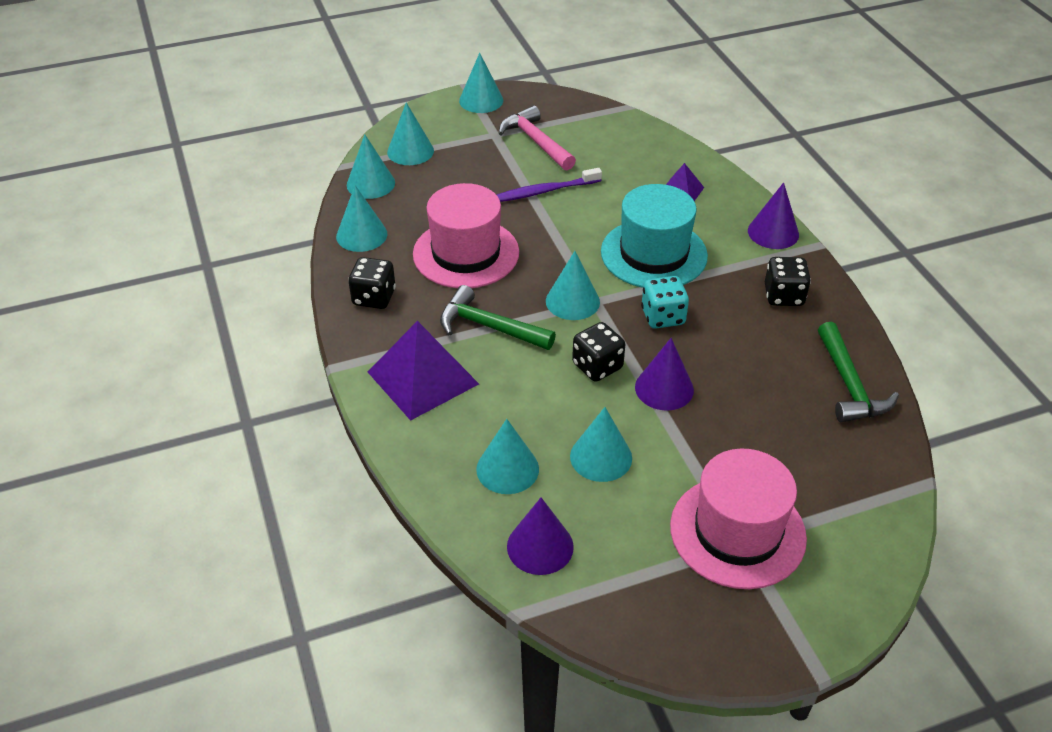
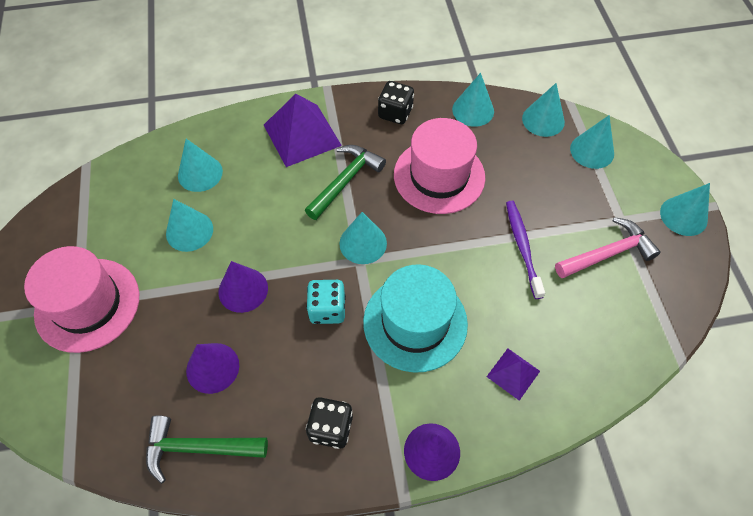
camera: 100 degrees right, 15 degrees up
(540, 546) = (129, 182): purple cone -> purple cone (212, 367)
(597, 366) = (281, 246): black dice -> none

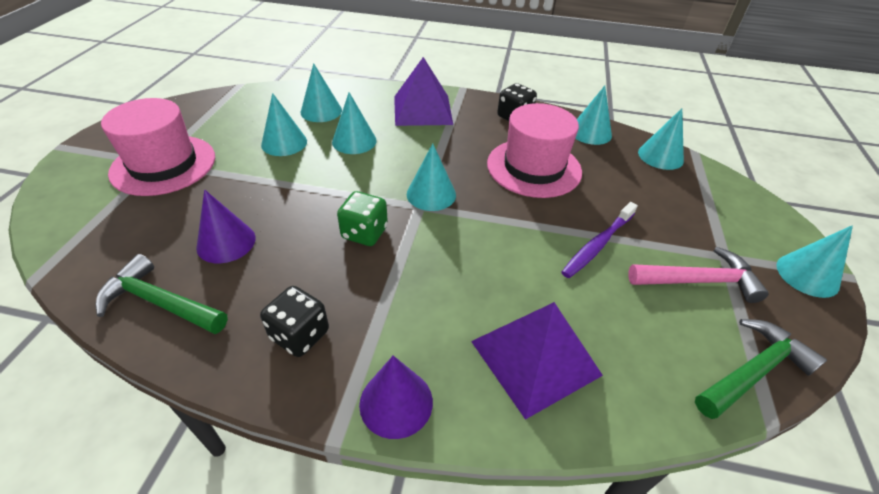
camera: 20 degrees right, 15 degrees down
(243, 290) = (298, 194): purple cone -> none
(327, 309) = (364, 233): turquoise dice -> green dice
(345, 181) = (442, 148): green hammer -> green hammer (753, 371)
(415, 322) = (446, 272): turquoise hat -> none
(513, 374) = (535, 358): purple pyramid -> purple pyramid, size x1.90
(522, 246) = (597, 245): purple toothbrush -> purple toothbrush turned 150 degrees counterclockwise
(592, 151) = (707, 191): turquoise cone -> turquoise cone (354, 141)

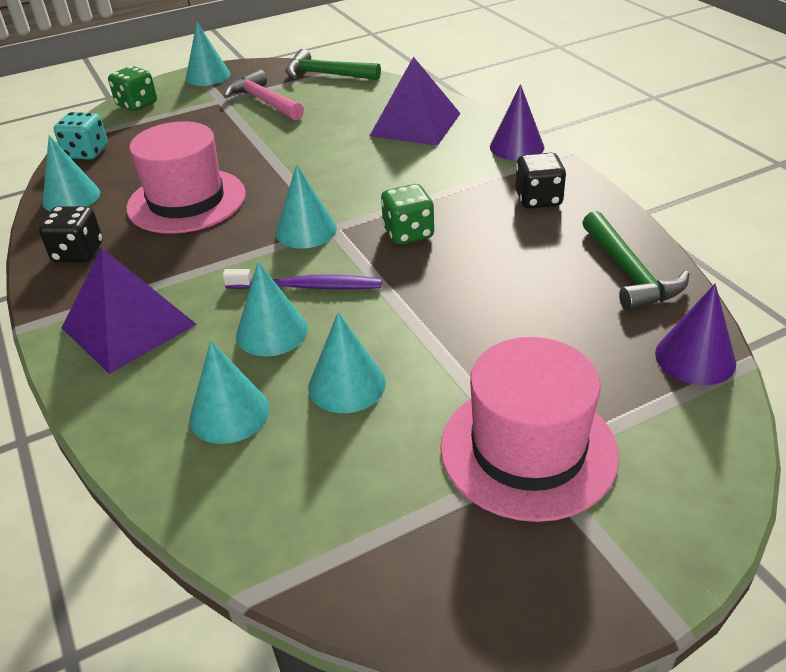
camera: 125 degrees left, 5 degrees down
(226, 242) = (534, 293): purple cone -> purple cone (695, 358)
(597, 245) = (272, 139): purple toothbrush -> purple toothbrush (308, 286)
(660, 156) = (87, 153): turquoise cone -> turquoise dice
(749, 206) = (137, 104): none -> green dice

